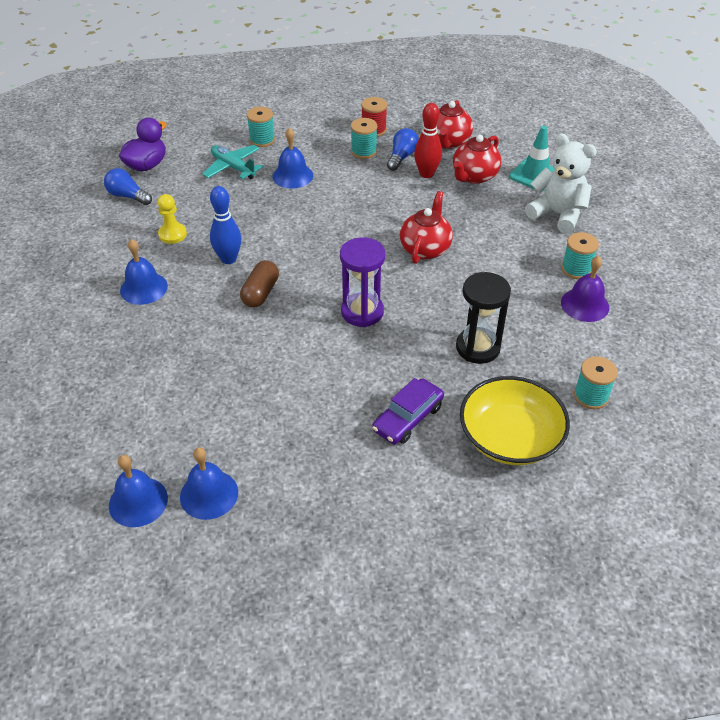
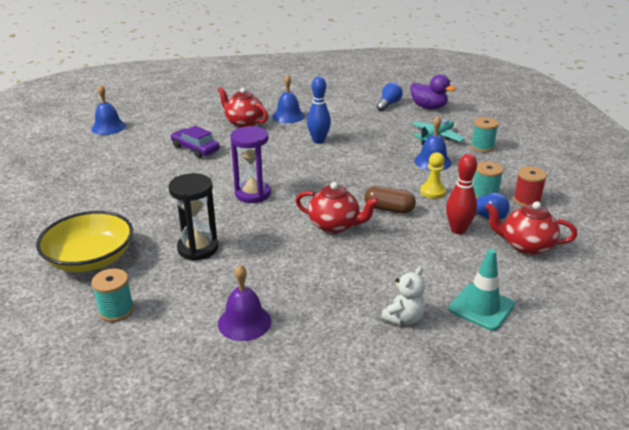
camera: 90 degrees right, 15 degrees down
(172, 234) = (346, 121): yellow pawn -> yellow pawn (432, 192)
(209, 494) = (102, 145): blue bell -> none
(260, 293) = (279, 154): brown capsule -> brown capsule (389, 209)
(408, 418) = (132, 212): purple car -> purple car (195, 149)
(474, 176) = (463, 260): red teapot -> red teapot (244, 123)
(557, 214) = (404, 318): white teddy bear -> white teddy bear, size x0.59
(576, 269) = (303, 322): turquoise spool -> none

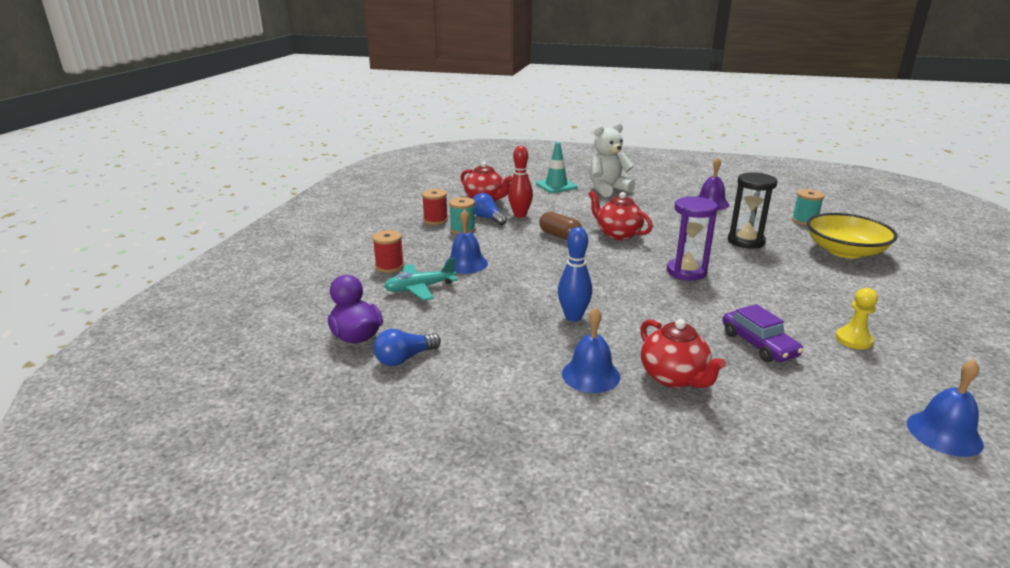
camera: 155 degrees left, 5 degrees down
(404, 318) = (607, 189): white teddy bear -> white teddy bear, size x1.70
(432, 192) = (504, 240): yellow pawn -> yellow pawn (853, 340)
(482, 147) = (390, 266): turquoise spool -> red spool

